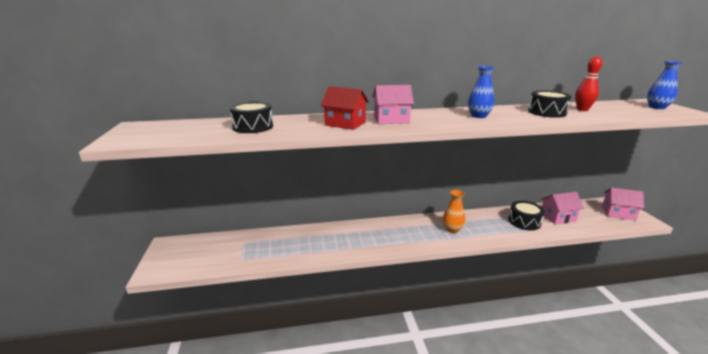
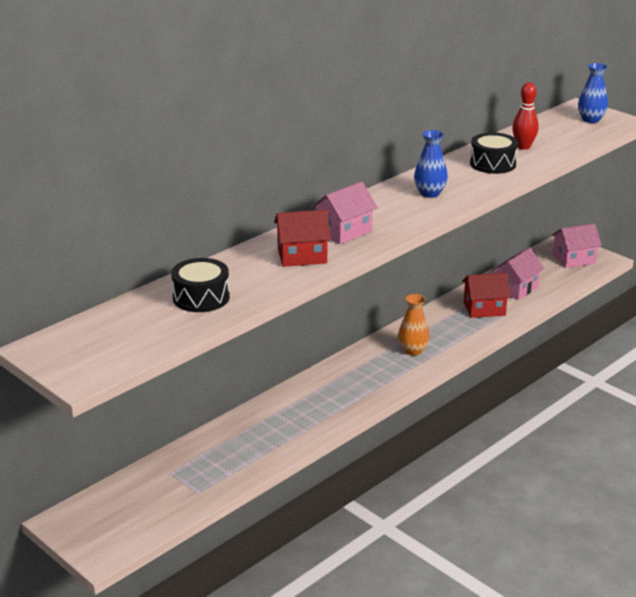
camera: 35 degrees left, 5 degrees up
(524, 222) = (484, 309): black drum -> red house

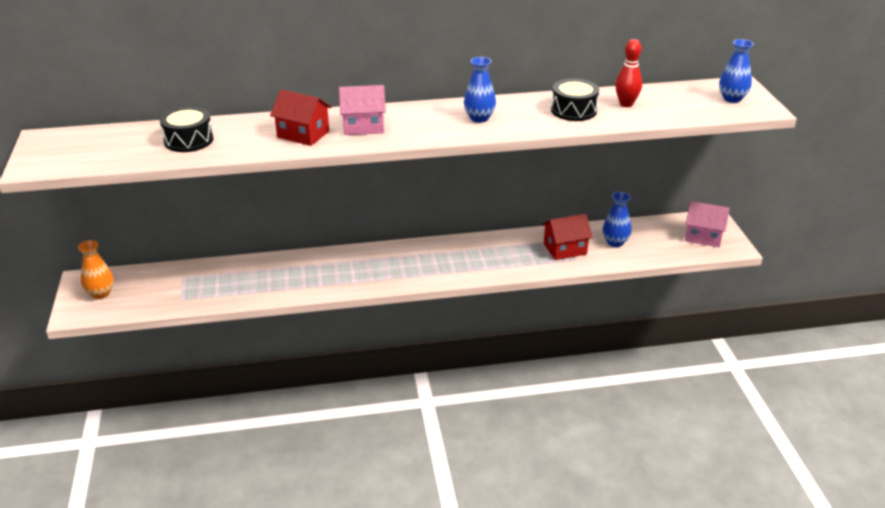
camera: 35 degrees right, 5 degrees up
(413, 350) = (462, 260): orange vase -> orange vase (100, 293)
(484, 309) = (565, 249): red house -> red house turned 45 degrees counterclockwise
(516, 288) = (615, 242): pink house -> blue vase

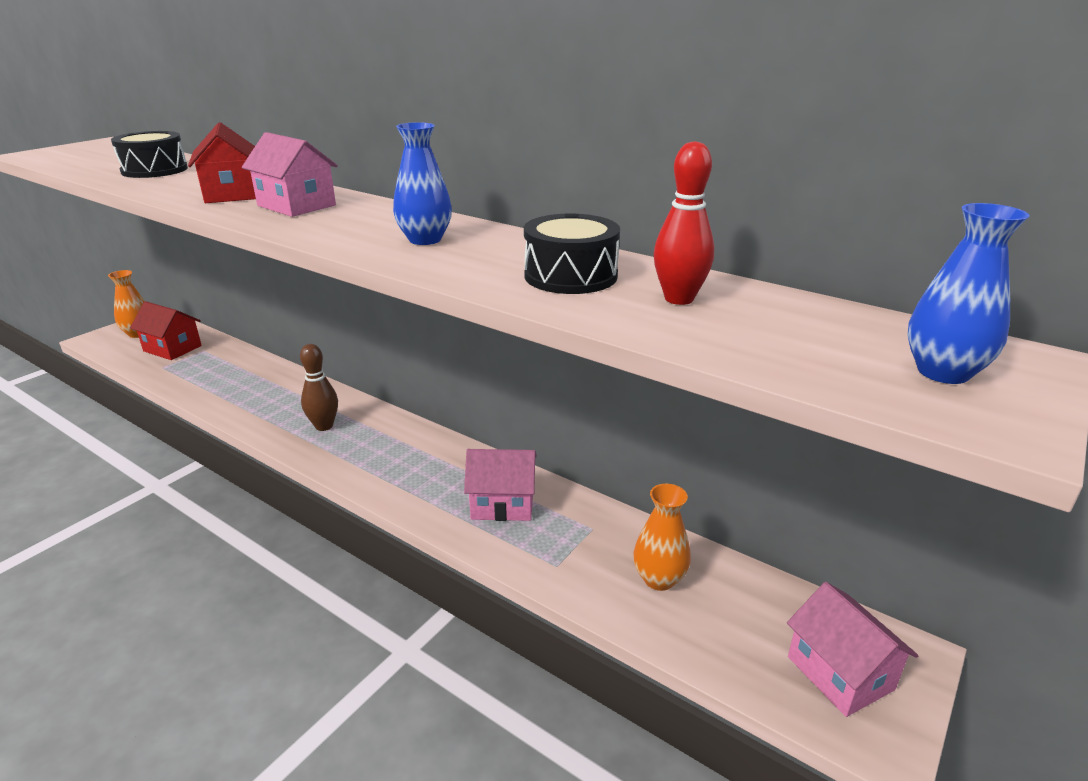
camera: 45 degrees right, 5 degrees down
(364, 270) = (324, 426): none -> brown bowling pin
(515, 251) = (502, 504): none -> pink house
(565, 249) = (570, 541): red house -> red house (172, 348)
(615, 242) = (659, 579): blue vase -> orange vase

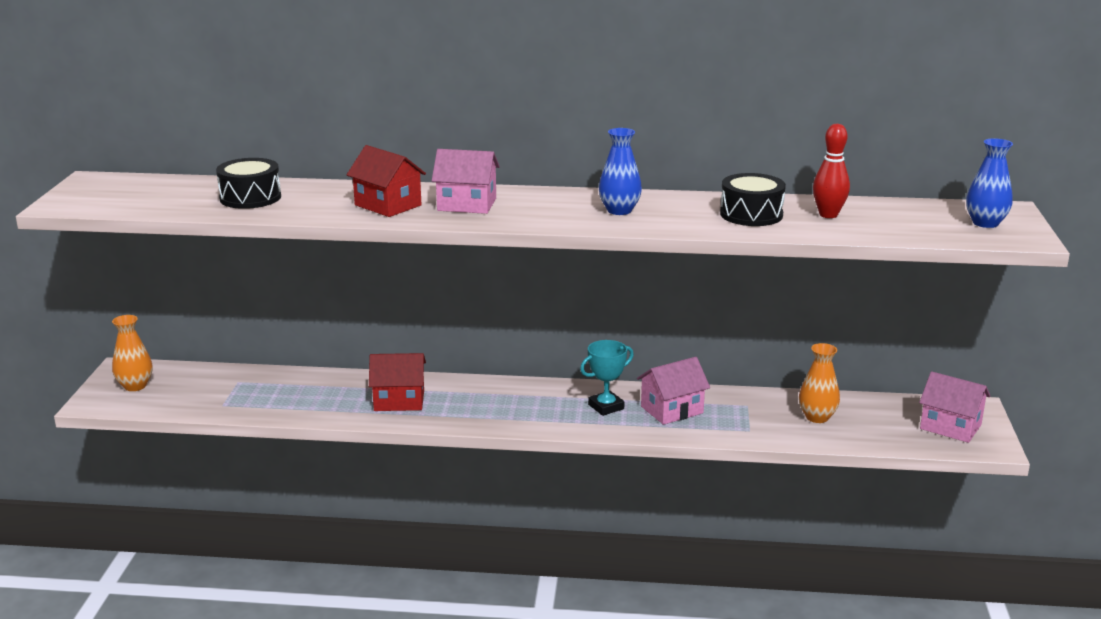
camera: 30 degrees left, 5 degrees down
(172, 348) = (201, 388): red house -> red house (399, 400)
(324, 426) = (462, 404): brown bowling pin -> none
(442, 475) = (606, 407): none -> turquoise trophy

